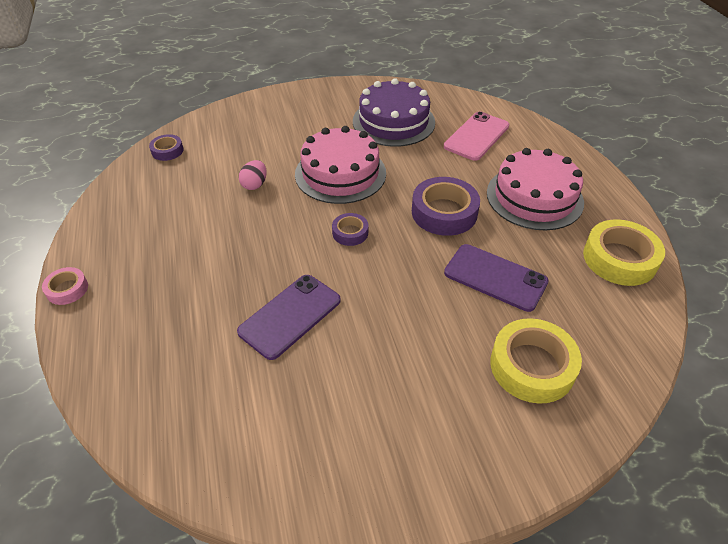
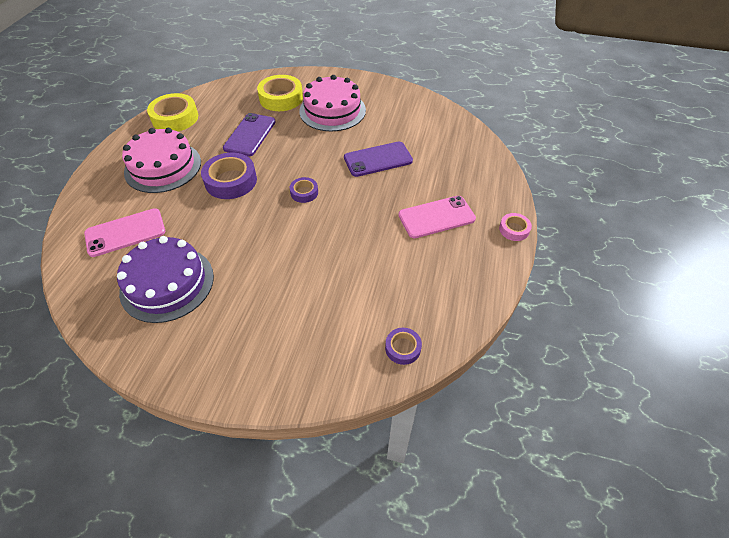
camera: 150 degrees left, 5 degrees up
(173, 266) = (436, 217): none -> pink phone
(255, 185) = (343, 264): pink egg -> none
(340, 173) = (267, 244): pink cake -> pink cake (332, 110)
(495, 277) = (250, 135): purple phone -> purple phone turned 45 degrees clockwise

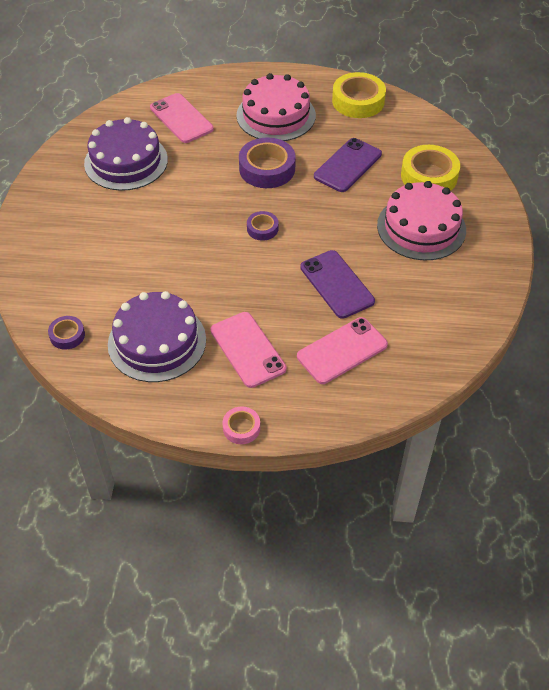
camera: 80 degrees right, 0 degrees up
(250, 135) = (347, 165): purple phone -> purple phone turned 60 degrees counterclockwise
(420, 276) = (157, 342): none -> purple cake
(443, 166) = (342, 351): none -> pink phone

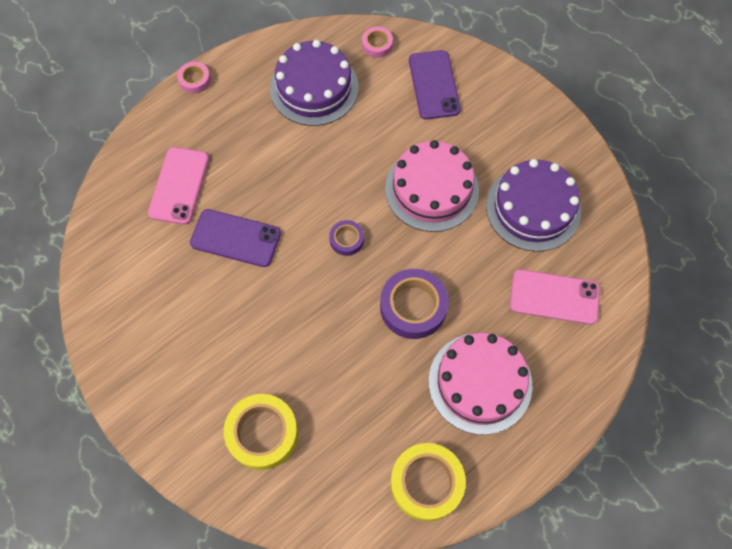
camera: 135 degrees right, 15 degrees up
(67, 335) = (377, 45): purple tape -> pink tape
(248, 349) = (247, 132): pink phone -> none
(347, 165) = (348, 377): purple phone -> purple phone (434, 85)
(421, 227) = (217, 359): pink cake -> pink cake (432, 189)

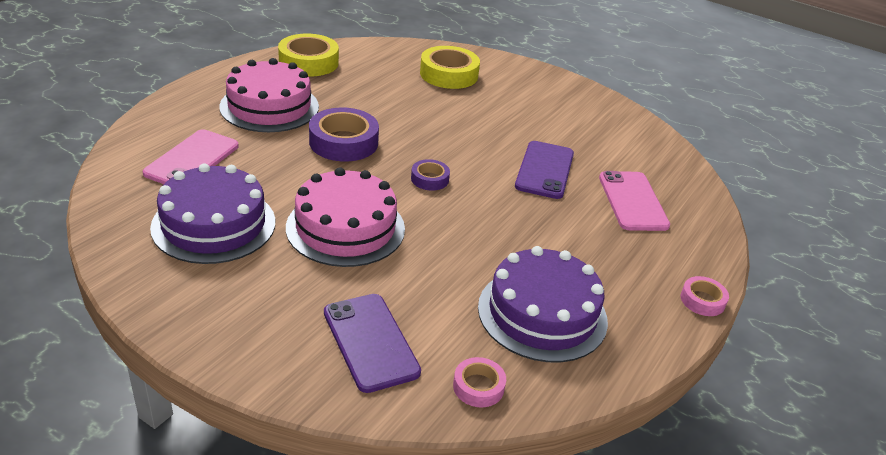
camera: 160 degrees right, 30 degrees down
(235, 238) = (544, 170): purple phone -> purple phone turned 75 degrees counterclockwise
(554, 297) = (192, 159): pink phone -> pink phone turned 60 degrees counterclockwise

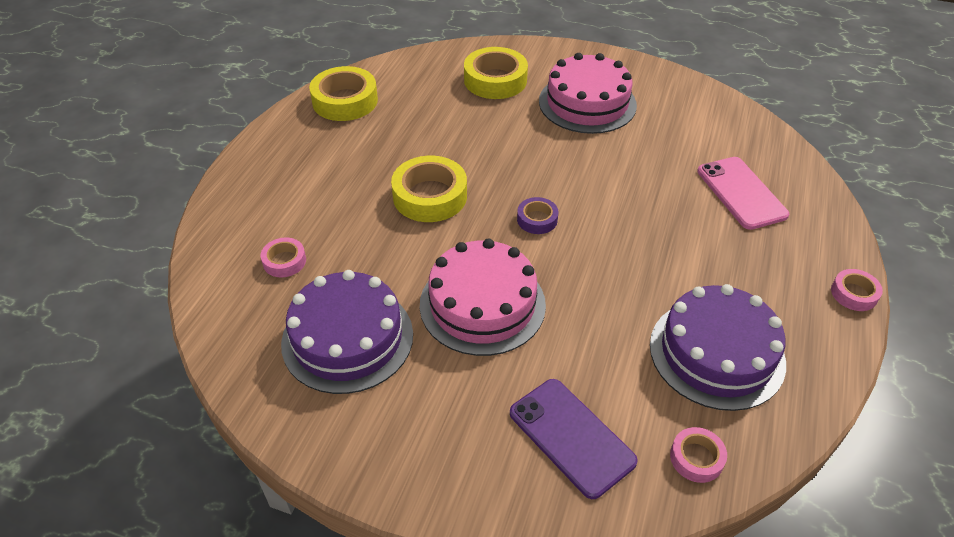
camera: 10 degrees left, 10 degrees up
(192, 159) = (284, 261): pink phone -> pink tape
(269, 106) = (332, 170): pink cake -> pink cake (587, 103)
(343, 142) = (430, 196): purple tape -> yellow tape
(544, 170) = (642, 177): purple phone -> none

